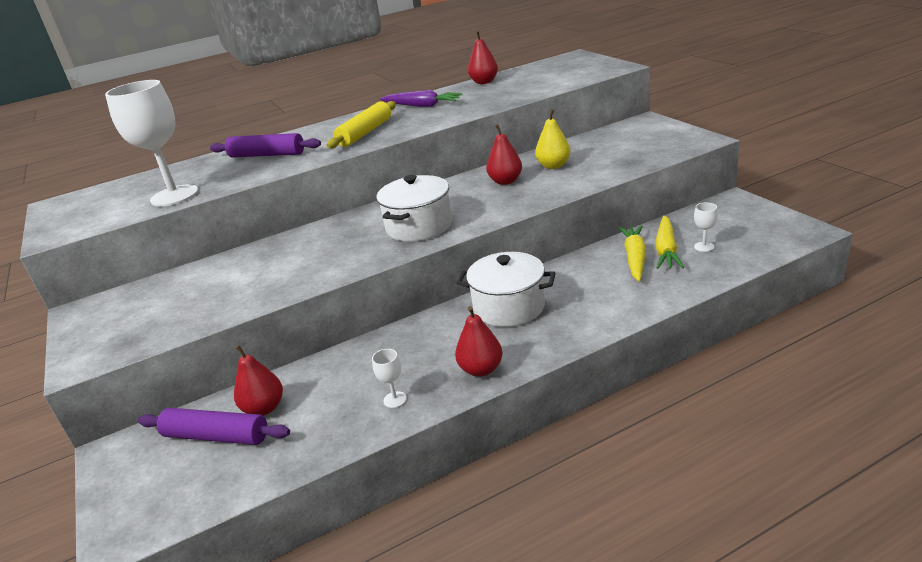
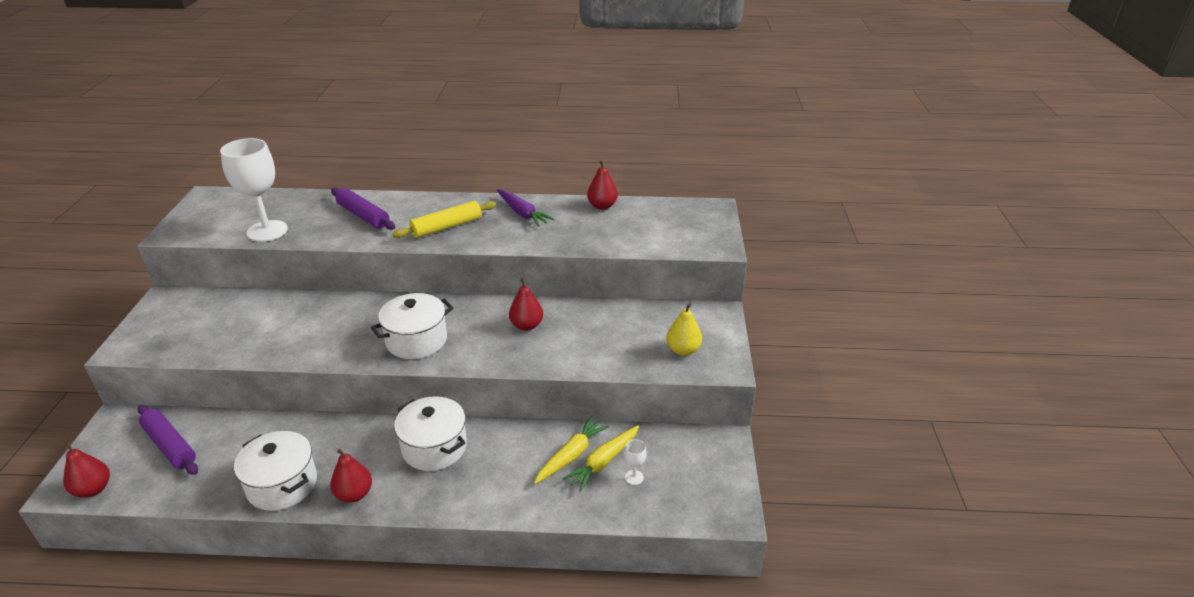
camera: 25 degrees right, 5 degrees up
(264, 408) = (213, 440): red pear -> red pear (93, 489)
(395, 399) = (282, 484): white goblet -> white pot
(553, 166) = (580, 328): yellow pear -> yellow pear (683, 350)

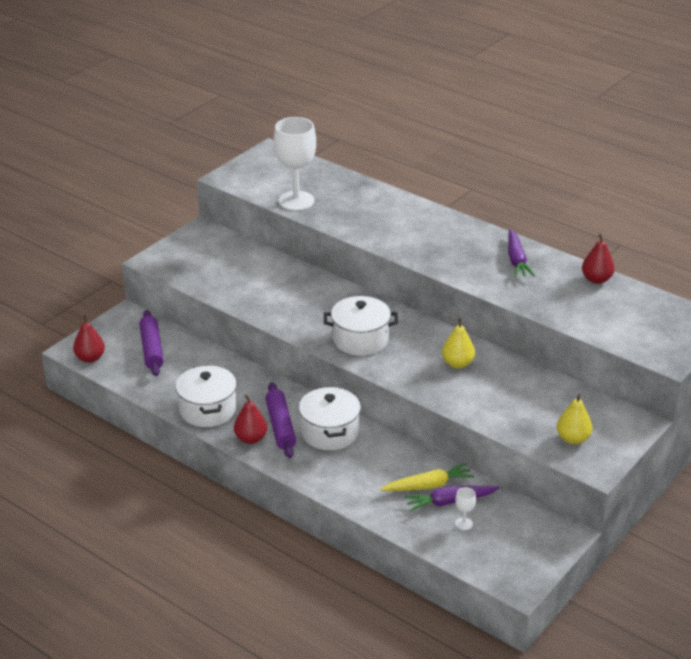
camera: 35 degrees right, 0 degrees up
(363, 216) = (380, 213): purple rolling pin -> purple rolling pin (280, 426)
(446, 227) = (440, 249): yellow rolling pin -> none
(526, 325) = (457, 363): red pear -> yellow pear
(603, 462) = (450, 502): yellow carrot -> purple carrot

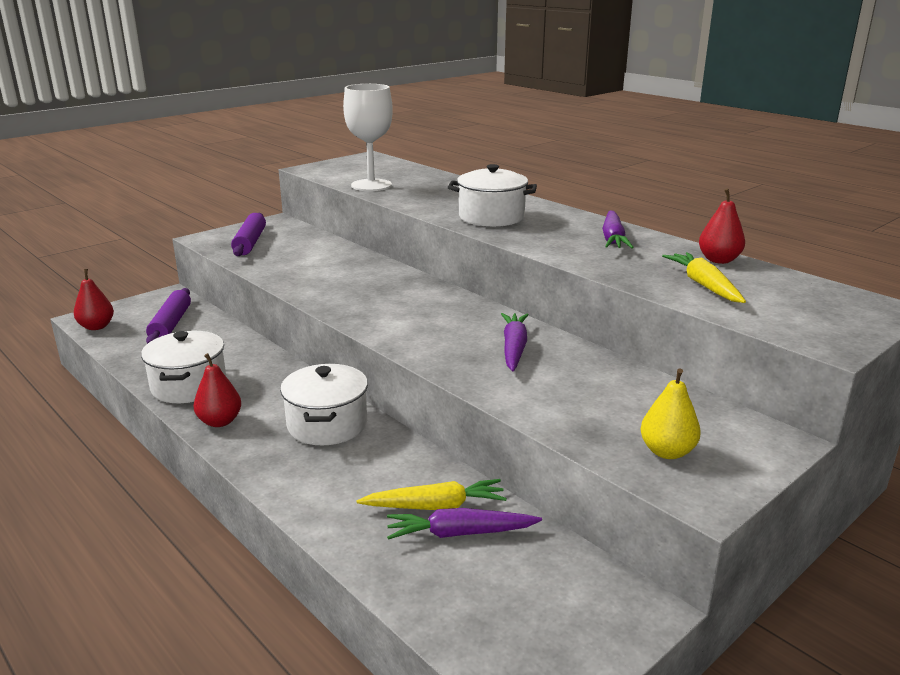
camera: 10 degrees right, 10 degrees down
(280, 426) = (267, 411): purple rolling pin -> purple rolling pin (250, 242)
(360, 339) = (396, 316): white pot -> white pot (491, 217)
(457, 363) = (514, 348): yellow pear -> purple carrot
(464, 524) = (471, 570): white goblet -> none
(588, 310) = (704, 285): none -> yellow carrot

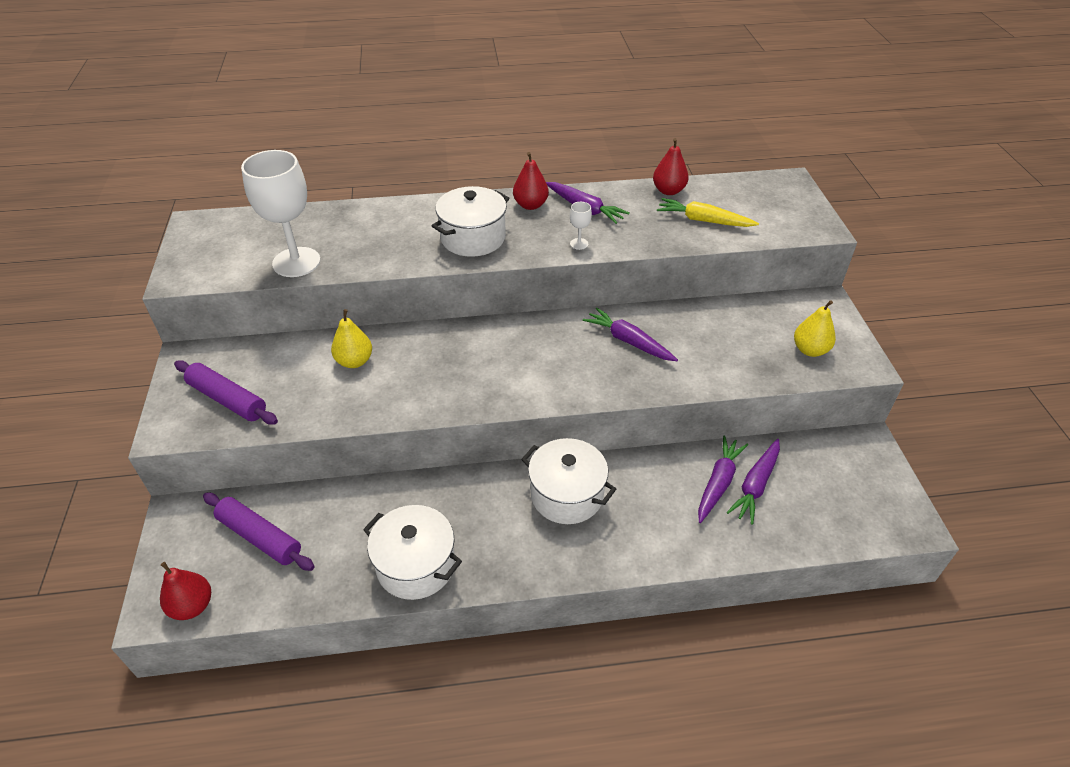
camera: 55 degrees left, 20 degrees up
(220, 421) = (503, 564): red pear -> red pear (530, 205)
(334, 261) = (354, 361): none -> yellow pear
(435, 506) = (718, 483): yellow carrot -> purple carrot
(556, 249) = (579, 244): none -> white goblet

